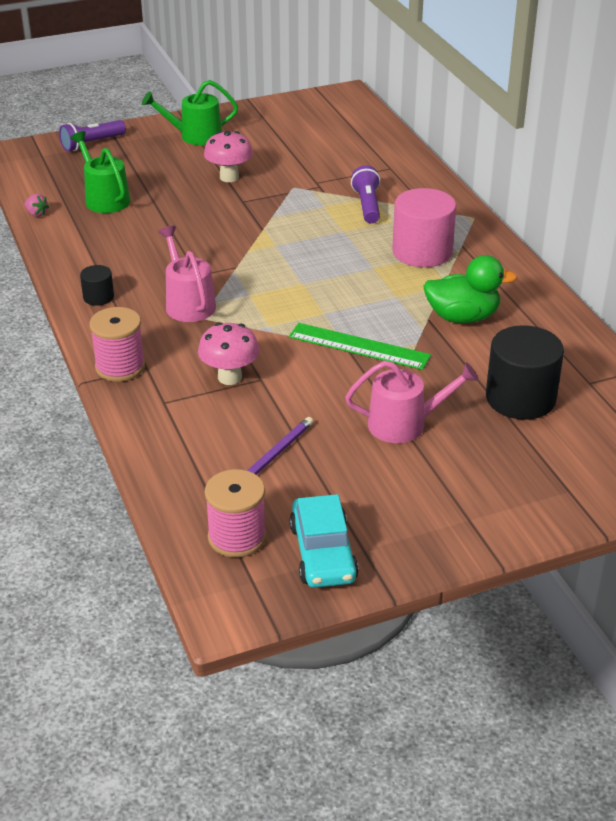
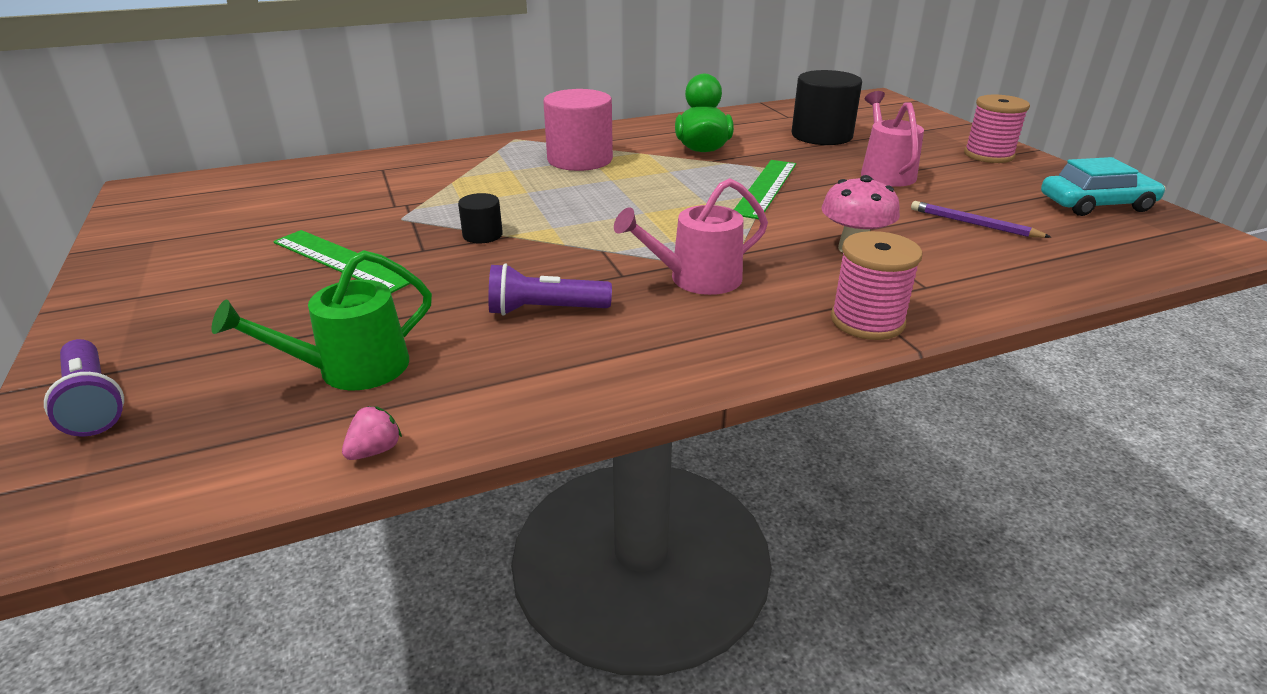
camera: 90 degrees left, 5 degrees down
(98, 297) = (689, 351): black cylinder -> black cylinder (482, 235)
(195, 136) = (171, 291): green watering can -> none
(229, 177) = (343, 260): pink mushroom -> green ruler
(237, 537) = (1119, 240): pink spool -> pink spool (988, 155)
(367, 205) = (469, 180): purple flashlight -> purple flashlight (545, 310)

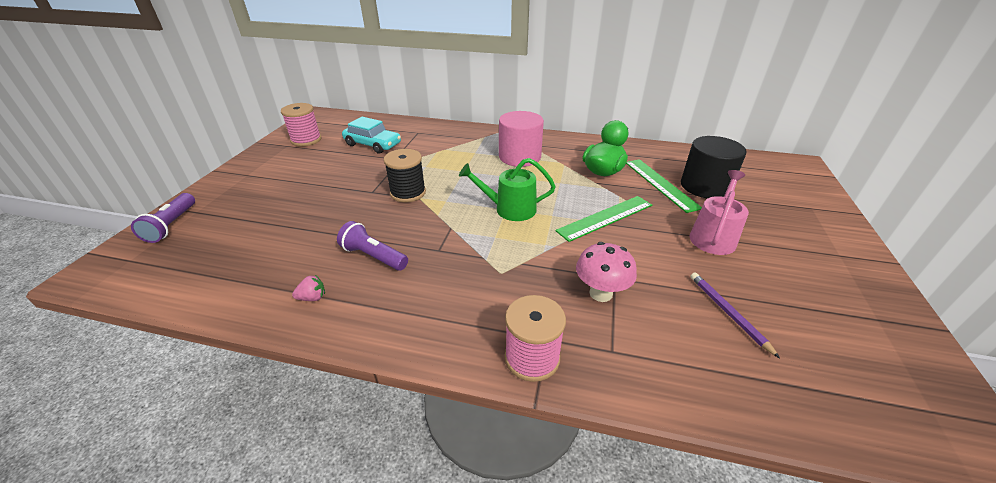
camera: 35 degrees right, 5 degrees up
(343, 260) = (334, 185): green ruler -> green ruler (660, 184)
(352, 369) = (261, 252): green watering can -> green watering can (510, 209)
(375, 450) = (211, 305): pink strawberry -> pink strawberry (312, 298)
(482, 235) = (408, 193): black cylinder -> black spool
(697, 279) = (473, 272): pink watering can -> none
(988, 155) = (834, 251): pink spool -> pink spool (306, 140)
(1096, 204) = (883, 344): turquoise car -> turquoise car (373, 144)

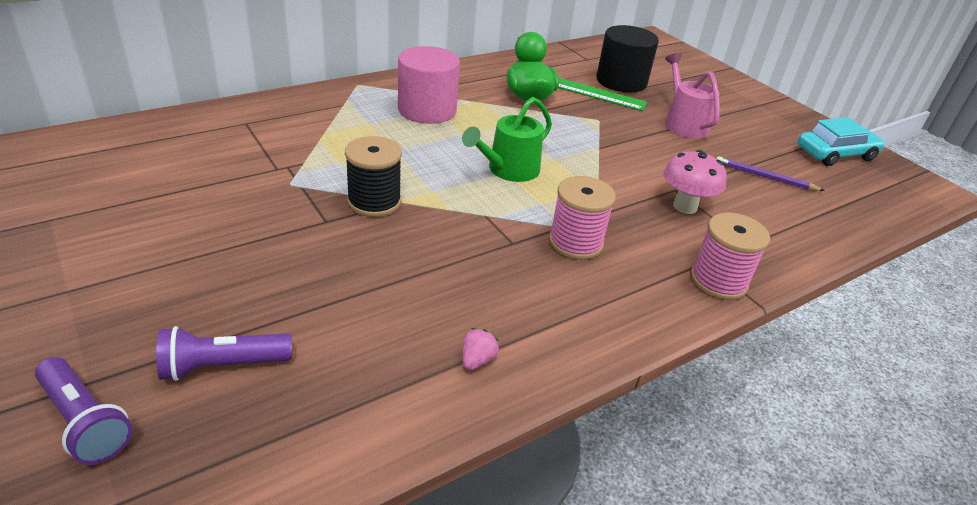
camera: 50 degrees left, 0 degrees up
(306, 140) = (71, 197): pink spool -> pink spool (575, 243)
(373, 144) = (208, 162): turquoise car -> turquoise car (835, 154)
(373, 256) = (462, 285): purple flashlight -> purple flashlight (222, 366)
(605, 217) = (595, 141): green ruler -> none

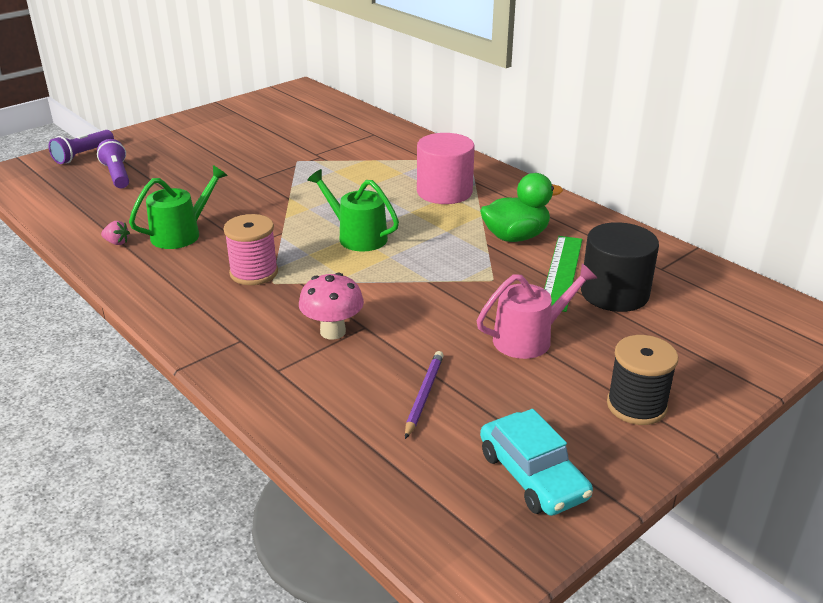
camera: 85 degrees right, 5 degrees down
(374, 202) = (285, 190): black spool -> black spool (636, 405)
(468, 295) = (181, 234): none -> green watering can
(718, 281) = (212, 345): pink spool -> none

